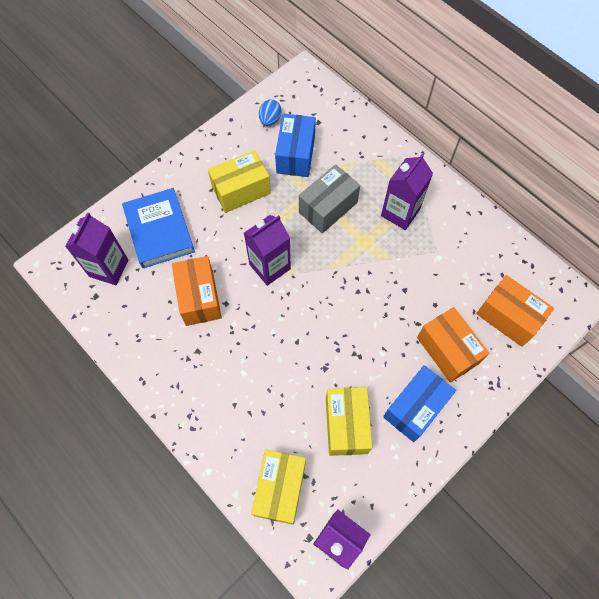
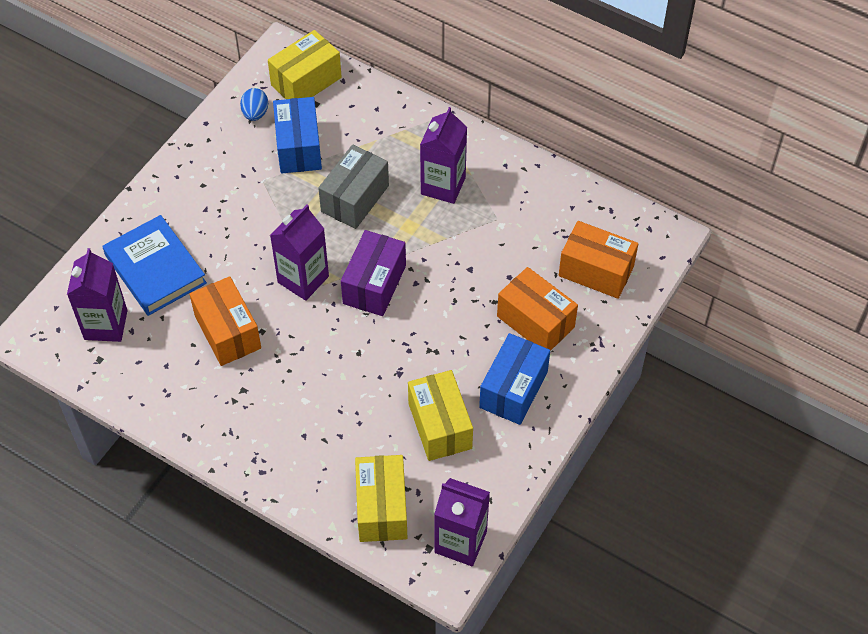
camera: 15 degrees left, 10 degrees down
(241, 190) = (243, 202): yellow box -> yellow box (306, 81)
(325, 285) = (374, 284): none -> purple box

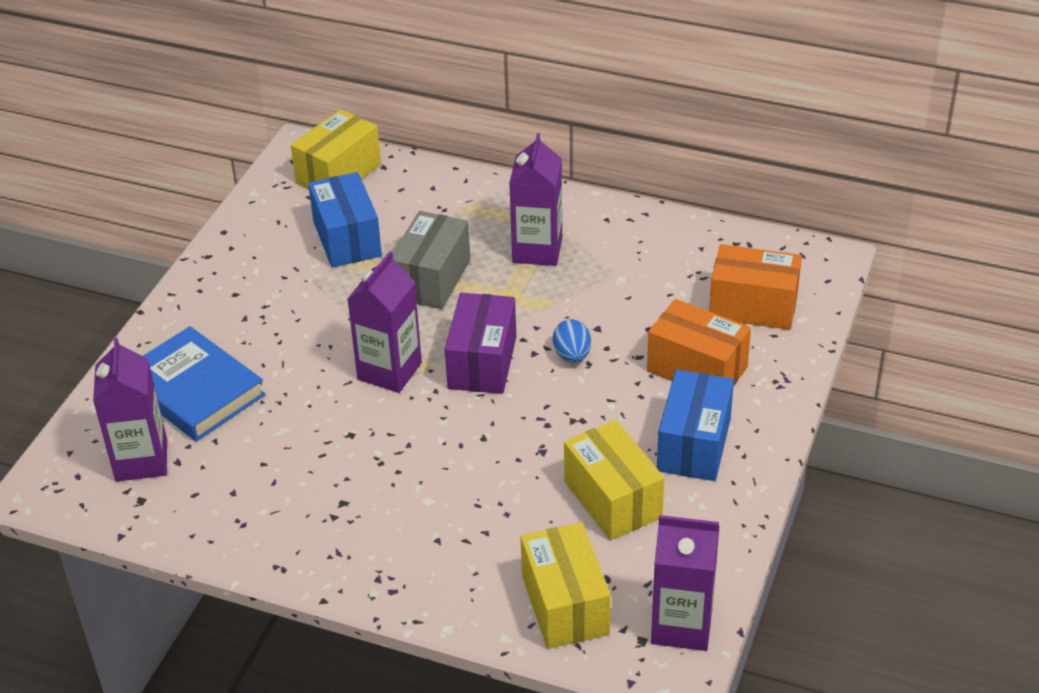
camera: 10 degrees left, 15 degrees down
(228, 332) = (306, 442): orange box -> none
(255, 113) = (284, 213): blue egg -> blue egg (572, 355)

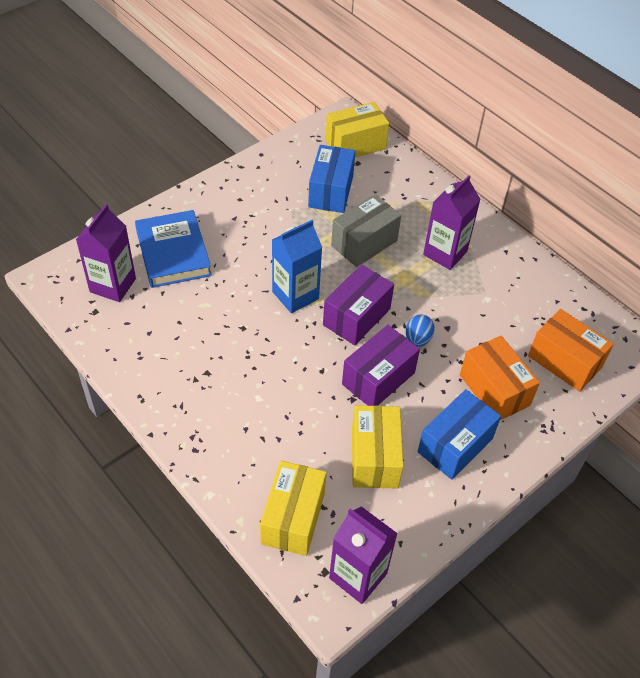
camera: 25 degrees right, 10 degrees up
(389, 371) = (295, 295): purple carton -> blue carton
(556, 416) = (378, 378): none -> purple box

